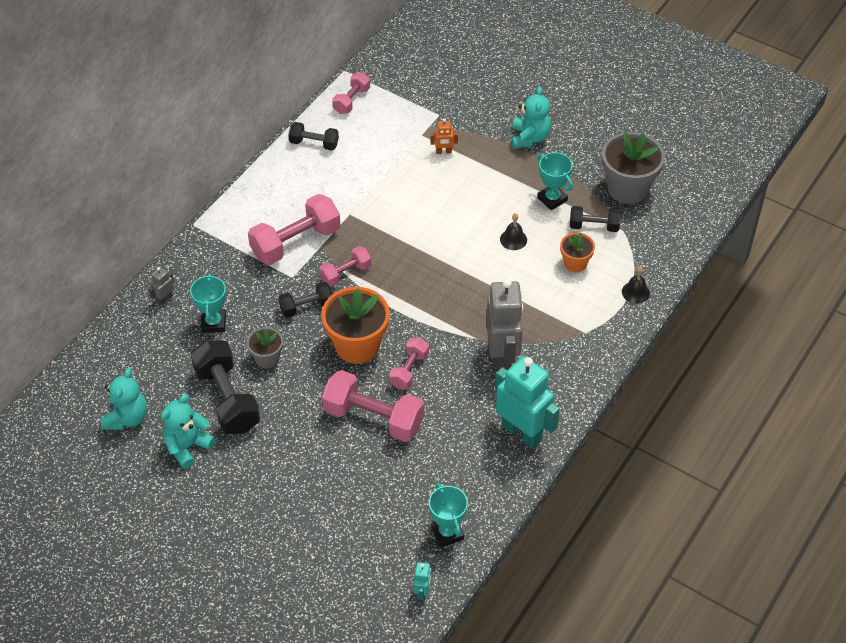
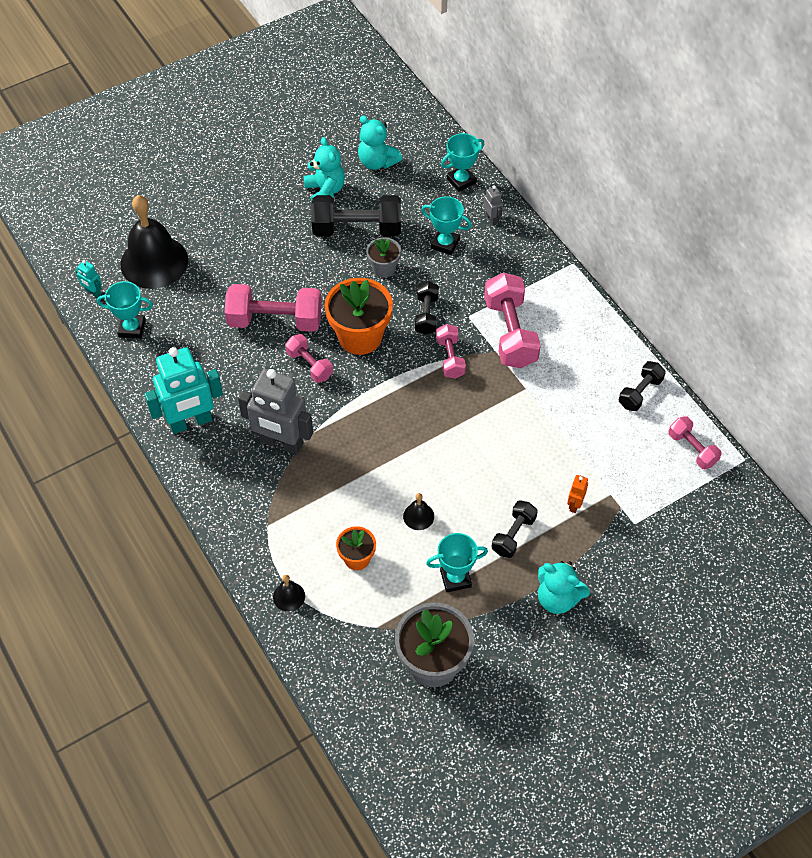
camera: 115 degrees right, 5 degrees up
(124, 339) = (461, 181): none -> turquoise trophy
(355, 556) = (154, 262): none -> black bell
(373, 418) = (275, 320): pink dumbbell -> pink dumbbell turned 45 degrees clockwise
(594, 226) = (397, 601): black dumbbell -> black dumbbell (513, 535)

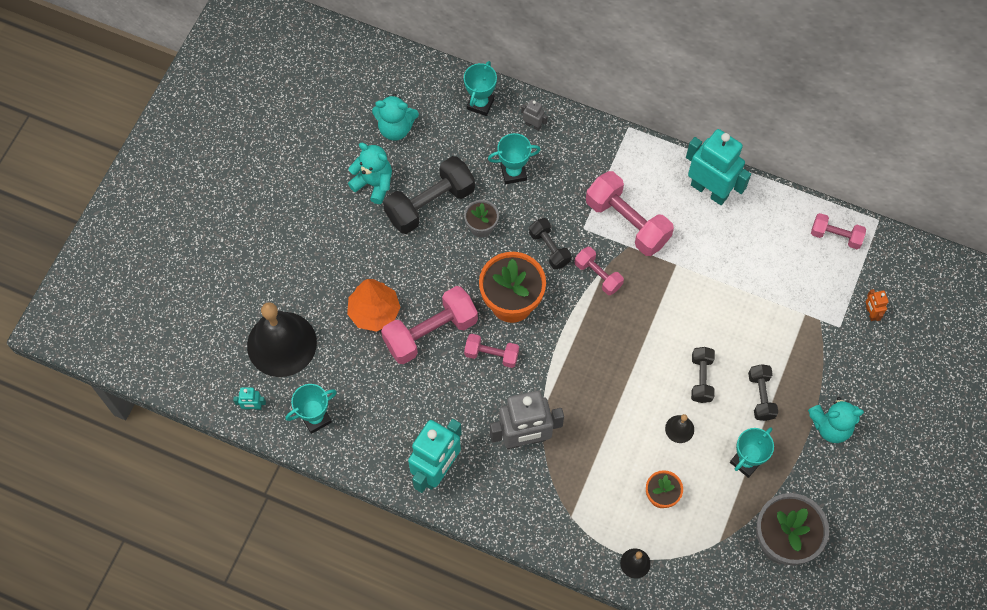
camera: 35 degrees left, 10 degrees up
(244, 280) = (374, 312): none -> orange tree
(574, 504) = (786, 340): orange robot -> orange robot (870, 313)
(604, 349) = (709, 190): none -> turquoise robot
(640, 393) = (764, 212): black dumbbell -> black dumbbell (701, 378)

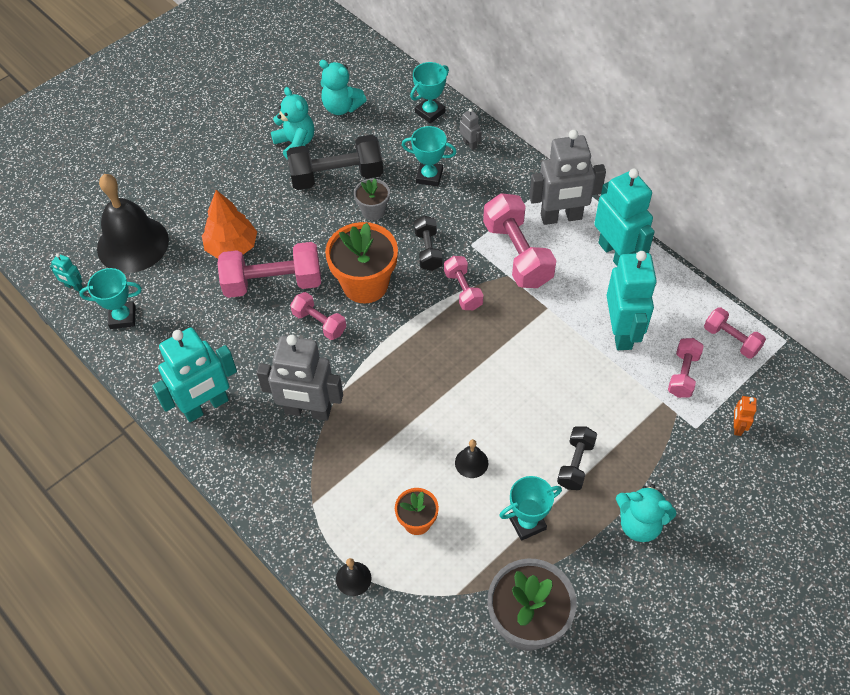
camera: 25 degrees right, 10 degrees down
(648, 171) = (561, 217): none -> grey robot
(701, 378) = (519, 423): black dumbbell -> none
(746, 263) = (622, 332): none -> turquoise robot
(810, 283) = (683, 374): none -> pink dumbbell

